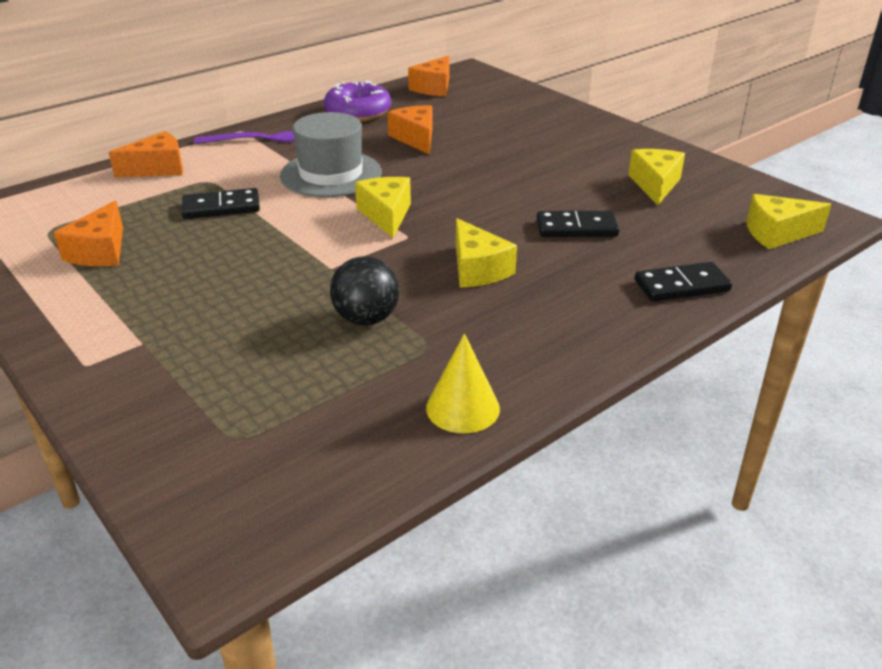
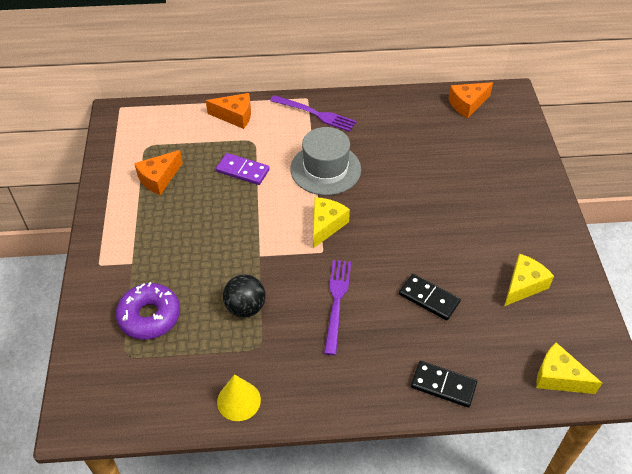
camera: 35 degrees right, 15 degrees up
(221, 207) = (242, 171): black domino -> purple domino
(358, 112) = (393, 111): purple donut -> purple donut (149, 316)
(416, 138) = (406, 157): orange cheese -> none
(477, 269) = (337, 302): yellow cheese -> purple fork

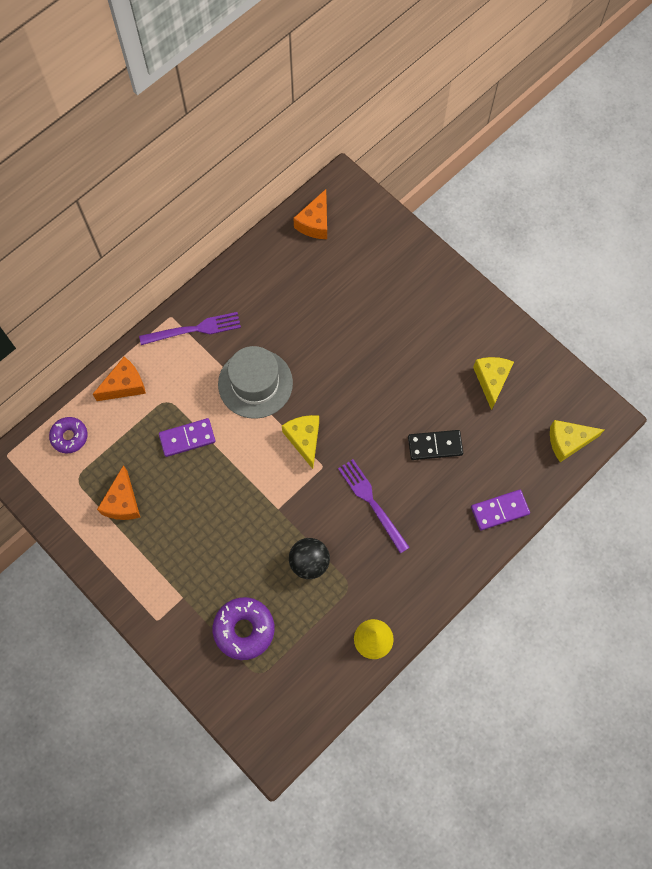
camera: 40 degrees left, 20 degrees up
(168, 122) = (69, 437): none -> purple donut
(443, 385) = (499, 510): black domino -> purple domino

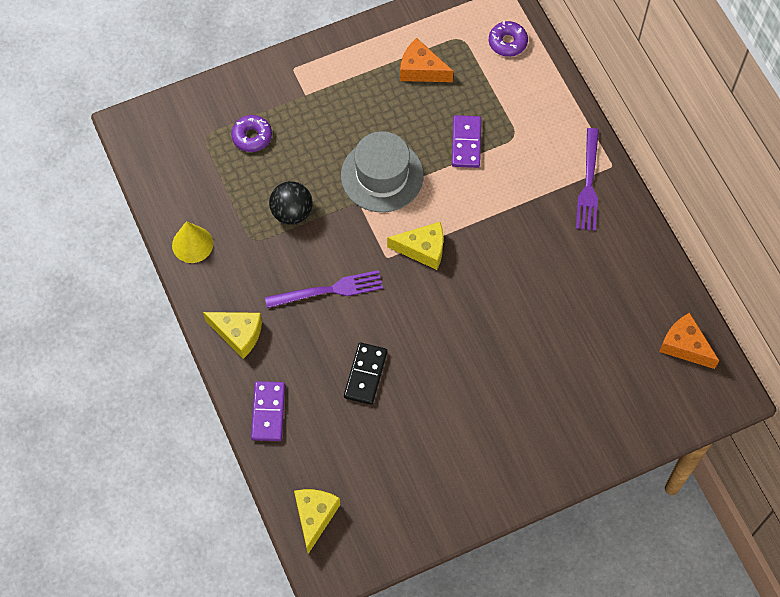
camera: 110 degrees right, 5 degrees down
(124, 385) = (546, 103): orange cheese -> none
(244, 629) = (252, 136): purple donut -> purple donut, size x0.65
(255, 383) = (504, 223): grey hat -> grey hat (382, 175)
(491, 380) = (418, 463): yellow cheese -> yellow cheese (238, 334)

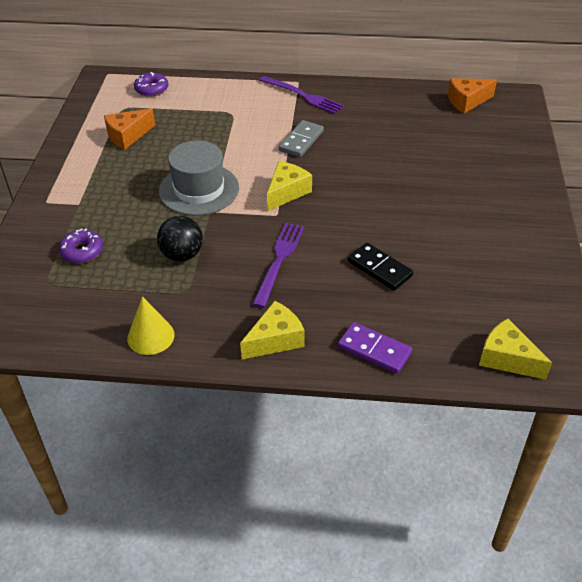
camera: 60 degrees left, 20 degrees down
(466, 143) = (214, 137): purple domino -> none
(509, 221) = (301, 141): none -> grey domino

